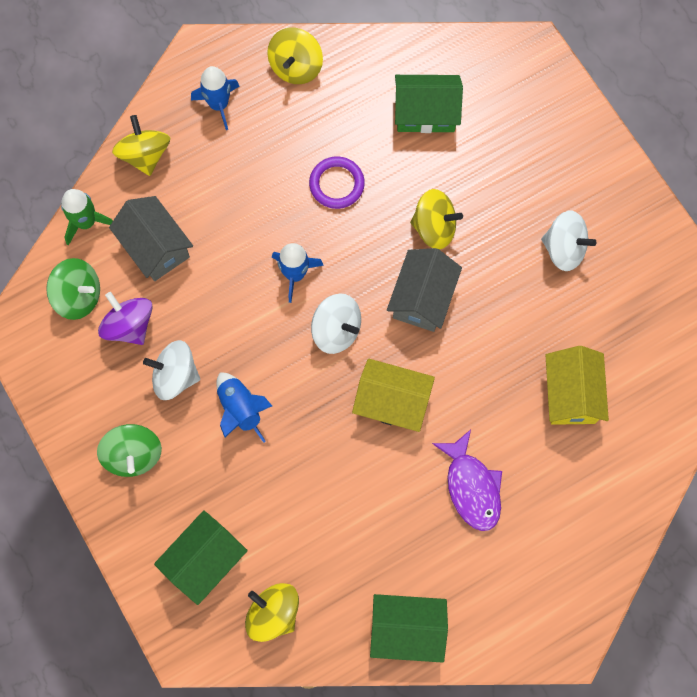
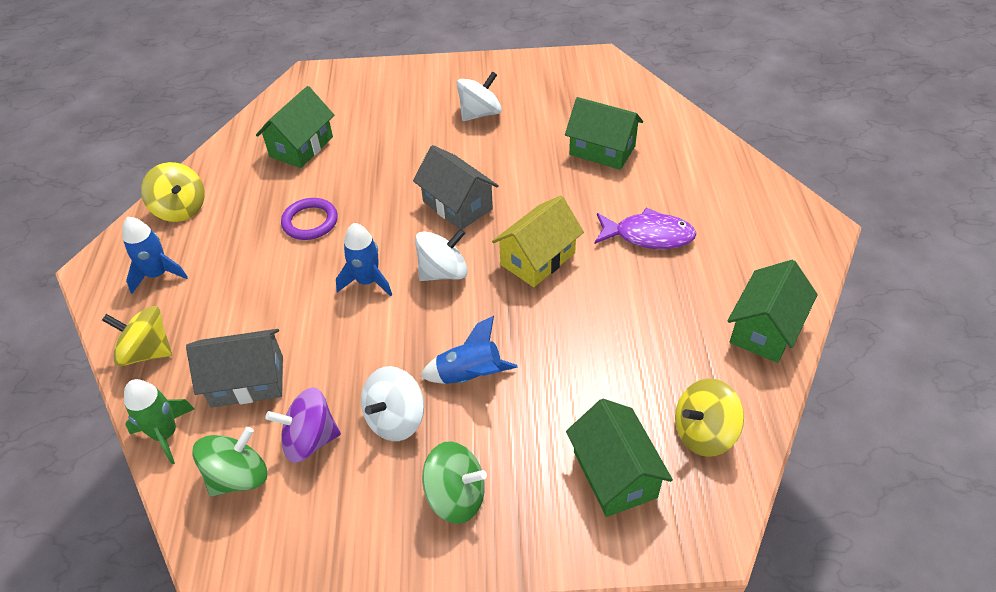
camera: 60 degrees left, 25 degrees down
(434, 227) = (402, 176): yellow spinning top -> none
(571, 394) = (602, 150): yellow house -> green house

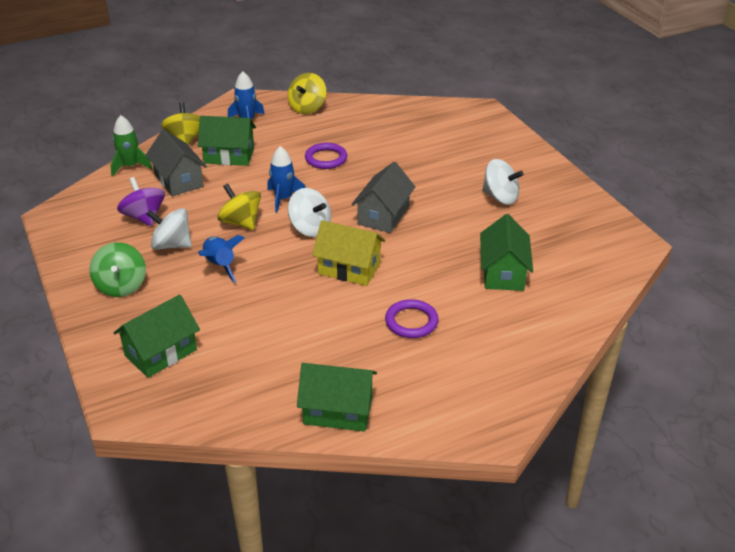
camera: 65 degrees right, 10 degrees down
(238, 477) = (110, 200): green spinning top -> none
(301, 147) = (399, 131): green house -> green house (229, 156)
(648, 236) = (411, 322): purple fish -> purple ring
(703, 433) = (214, 392): yellow spinning top -> yellow spinning top (241, 222)

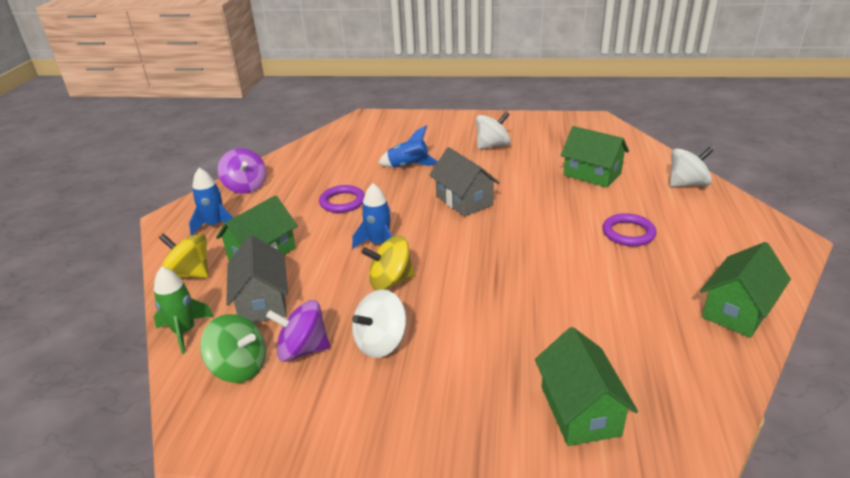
camera: 55 degrees left, 5 degrees down
(121, 286) = (423, 409): green spinning top -> green spinning top (240, 367)
(178, 180) = (262, 302): grey house -> grey house turned 75 degrees clockwise
(220, 265) = (453, 317): blue rocket -> blue rocket (408, 166)
(307, 108) = (246, 187): yellow spinning top -> purple spinning top
(310, 228) = (444, 243): white spinning top -> white spinning top (687, 184)
(349, 268) = (527, 241): yellow house -> none

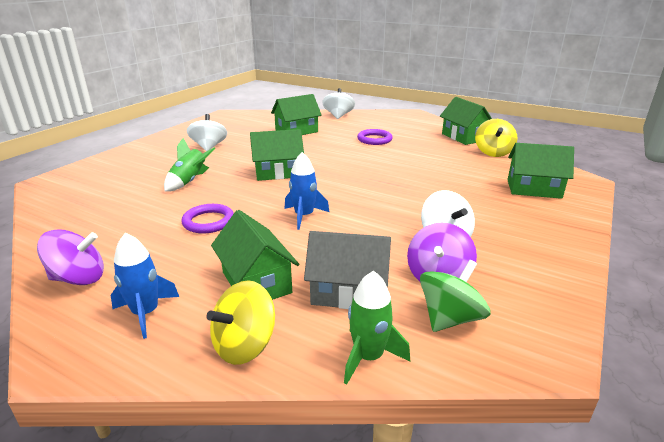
camera: 70 degrees left, 5 degrees down
(390, 281) = (366, 221): yellow spinning top -> yellow spinning top (493, 152)
(408, 166) = (189, 182): blue rocket -> green rocket
(464, 200) = (278, 172): grey house -> green house

